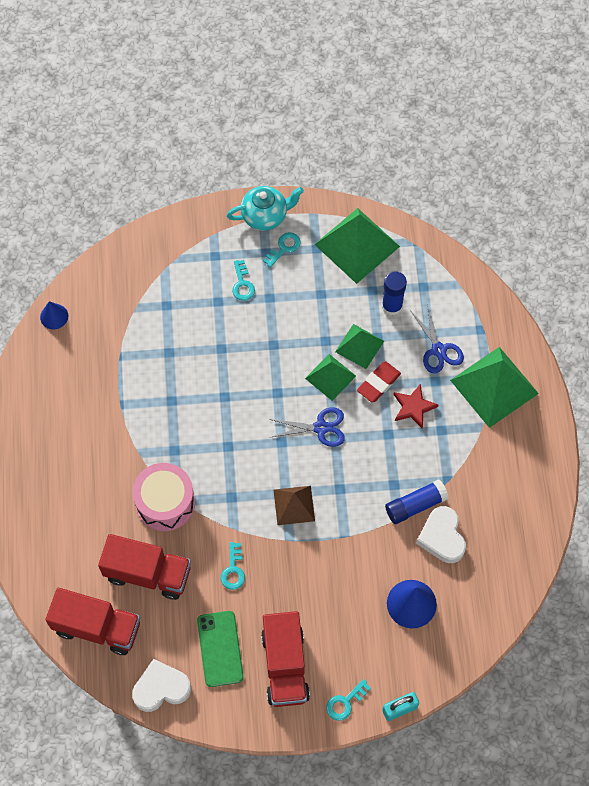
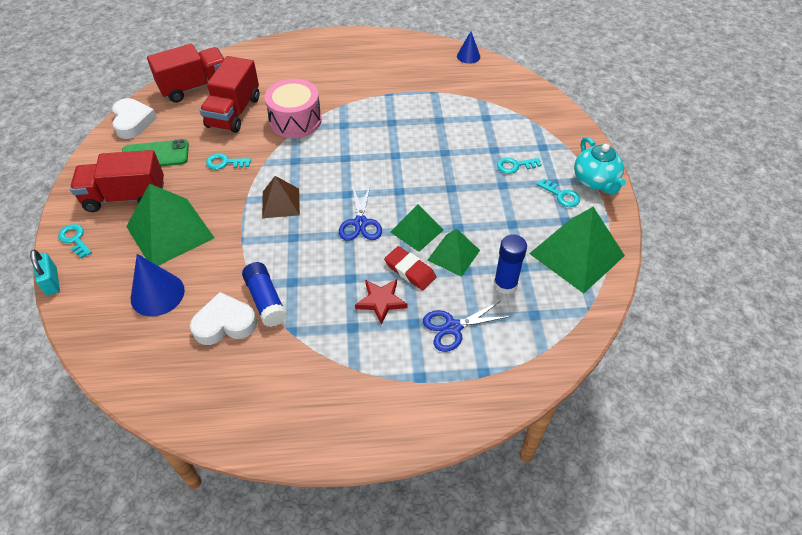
camera: 90 degrees right, 15 degrees down
(97, 627) = (195, 87): red truck -> red truck turned 135 degrees counterclockwise
(494, 386) = (407, 384): green pyramid -> green pyramid (170, 232)

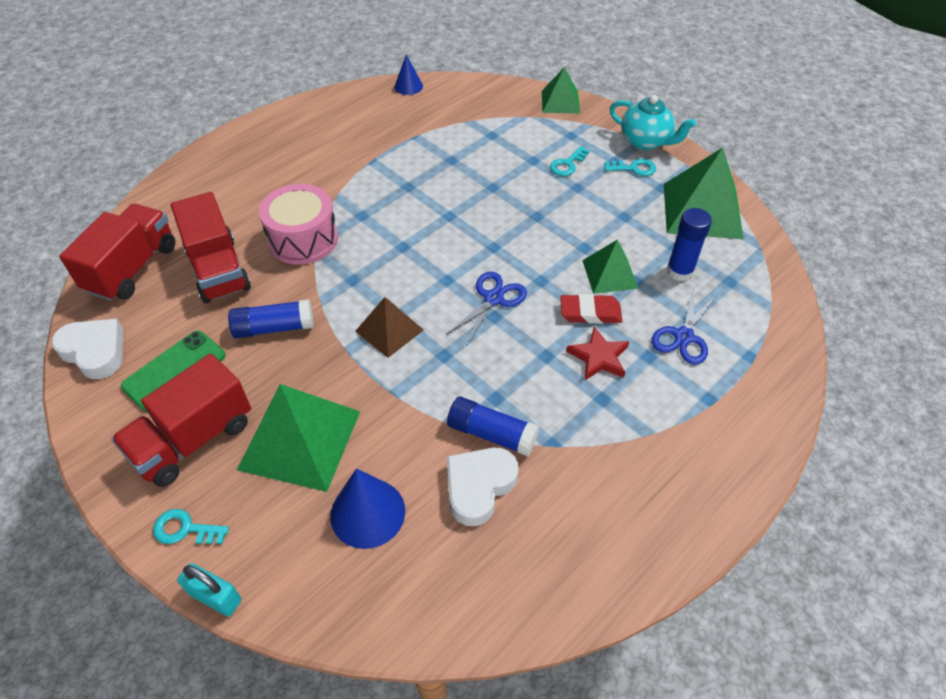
camera: 40 degrees left, 0 degrees up
(225, 162) = (274, 328): turquoise key -> blue glue stick
(360, 223) = (493, 299): blue scissors -> blue scissors turned 105 degrees counterclockwise
(416, 231) = (553, 273): green pyramid -> green pyramid (560, 102)

